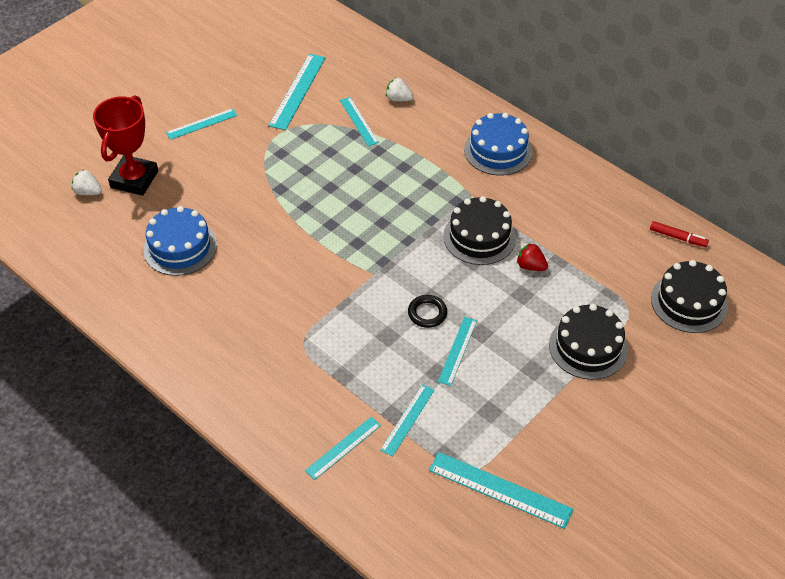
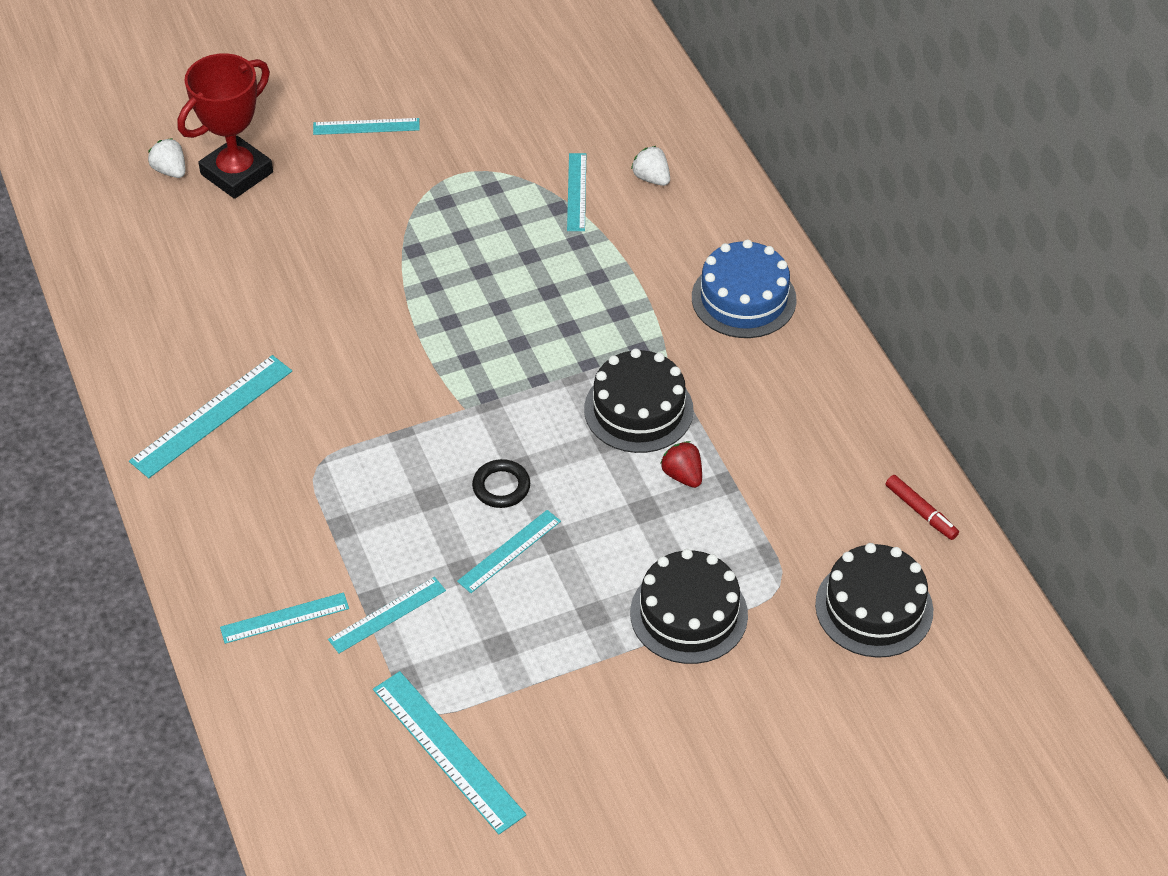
camera: 25 degrees right, 0 degrees up
(180, 247) = (240, 283): blue cake -> none
(298, 91) = (520, 122): turquoise ruler -> turquoise ruler (212, 416)

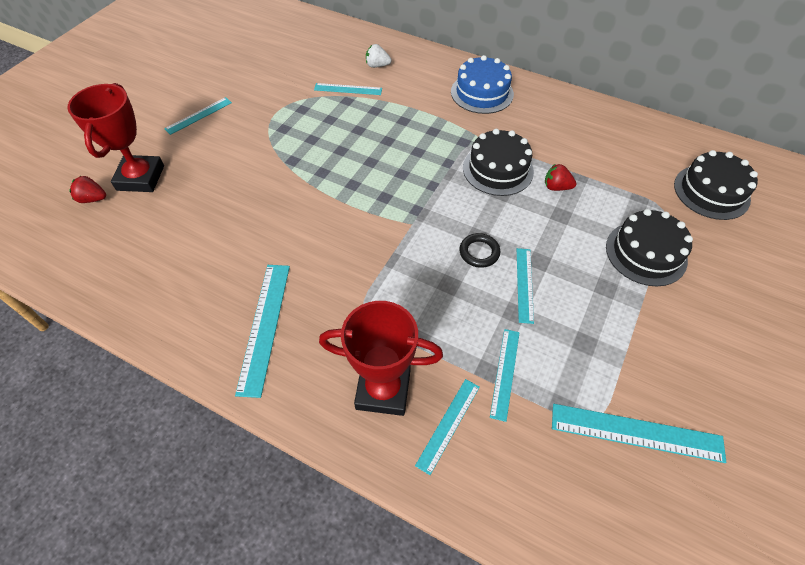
camera: 40 degrees left, 5 degrees up
(170, 170) = (93, 199): white strawberry -> red strawberry
(259, 548) = (383, 390): none -> red trophy
(576, 192) = (348, 89): turquoise ruler -> turquoise ruler turned 45 degrees counterclockwise
(921, 512) = (670, 137): red marker -> none

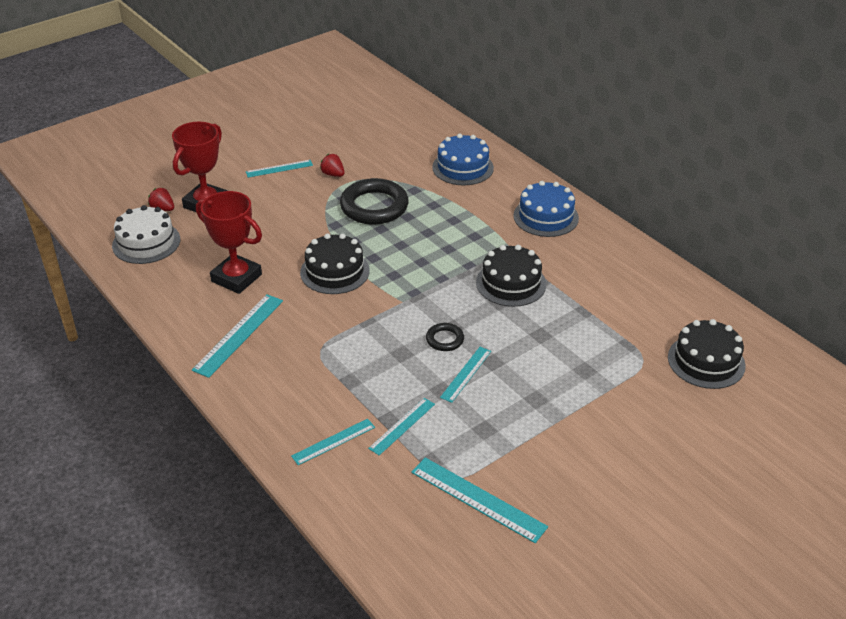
camera: 25 degrees right, 15 degrees down
(93, 246) = (146, 242): none -> white cake
(319, 129) = (374, 206): none -> black ring
(348, 89) = (421, 181): turquoise ruler -> none
(377, 65) = (463, 167): white strawberry -> blue cake
(383, 390) = (300, 403): red trophy -> red trophy (236, 278)
(556, 187) = (554, 313): red strawberry -> red strawberry (333, 174)
(646, 253) = (595, 387): black cake -> black cake (335, 271)

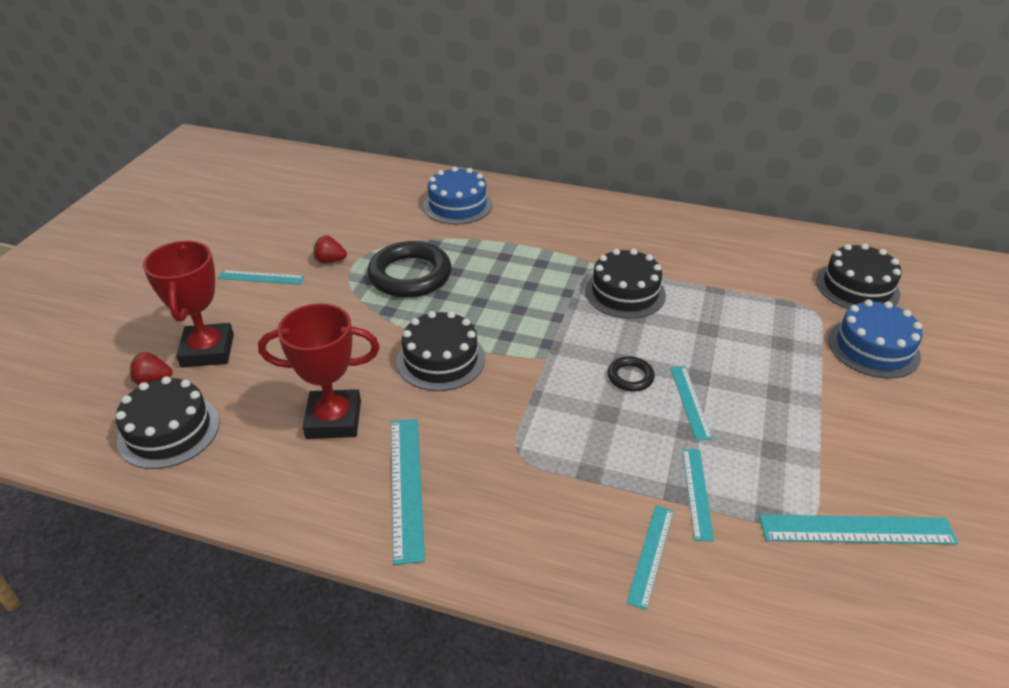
camera: 35 degrees left, 0 degrees up
(146, 242) = (169, 431): white cake -> black cake
(279, 168) = (261, 277): turquoise ruler -> turquoise ruler turned 60 degrees clockwise
(546, 217) = (583, 220): blue cake -> blue cake (873, 348)

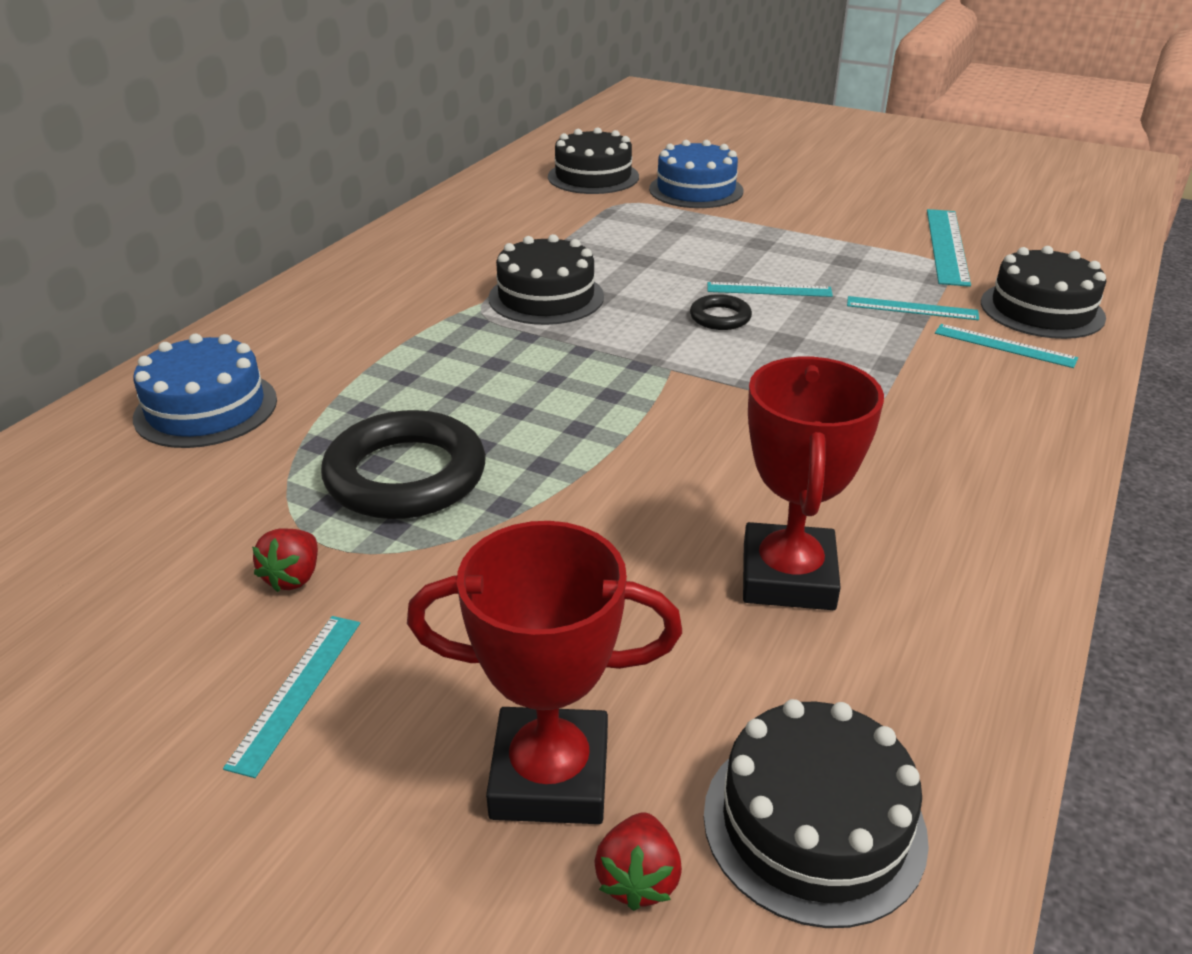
camera: 80 degrees left, 5 degrees down
(407, 486) = (929, 505): turquoise ruler -> none
(441, 359) = (654, 457): black cake -> black cake (1042, 310)

